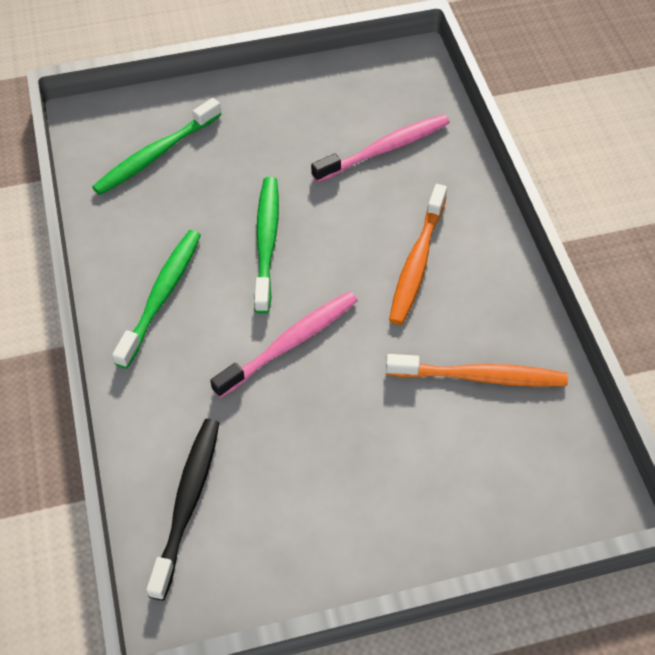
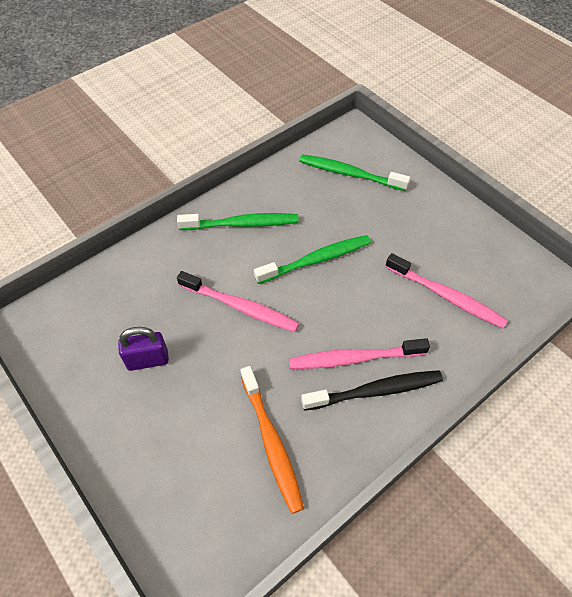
camera: 65 degrees right, 0 degrees up
(187, 503) = (98, 301): black toothbrush -> black toothbrush (375, 391)
(313, 468) = (148, 360): none -> purple padlock
(417, 262) = (354, 358): orange toothbrush -> pink toothbrush

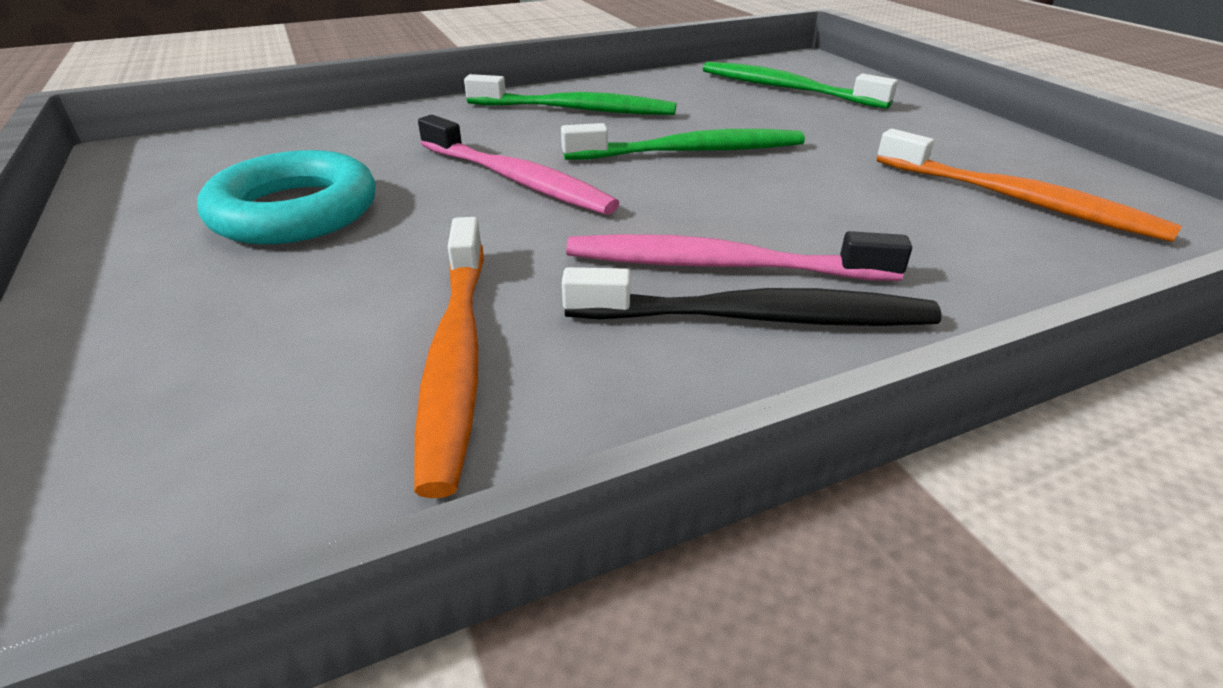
camera: 15 degrees right, 20 degrees down
(148, 360) = (295, 211): purple padlock -> turquoise ring
(446, 296) = (960, 217): pink toothbrush -> none
(470, 275) = (1018, 200): none -> orange toothbrush

